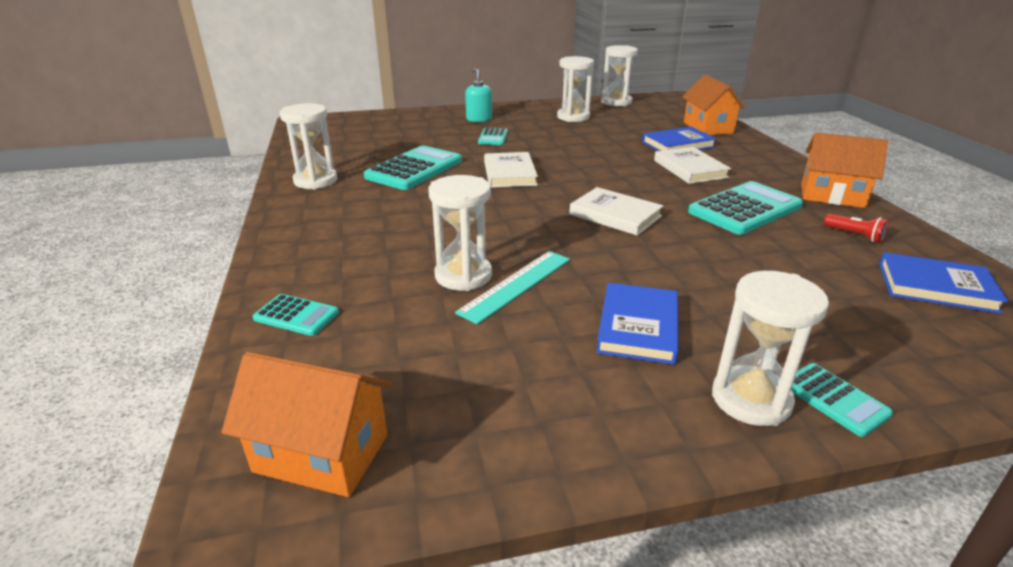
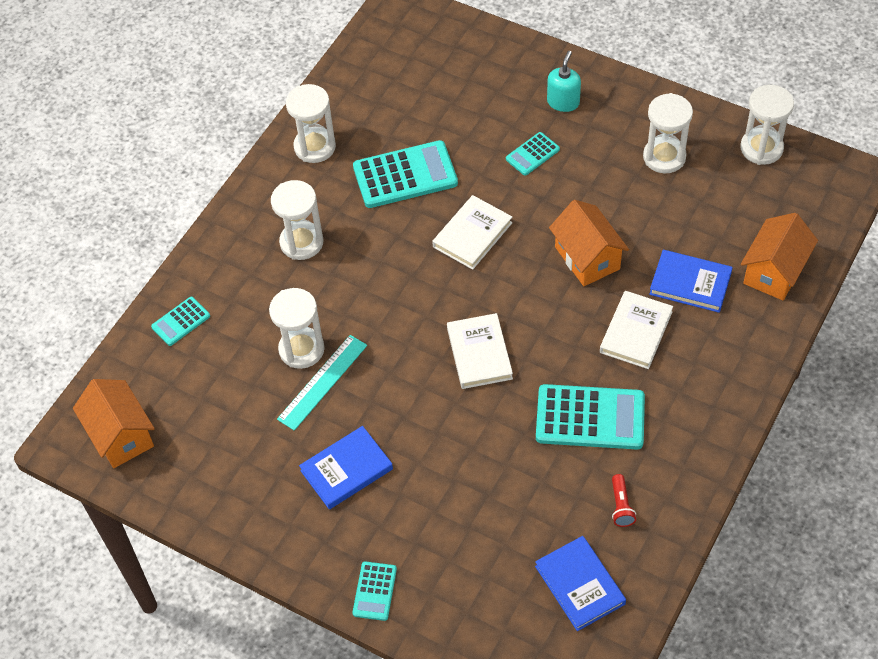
camera: 45 degrees right, 25 degrees up
(296, 316) = (181, 321): turquoise calculator -> turquoise calculator turned 75 degrees clockwise
(516, 285) = (322, 382): turquoise ruler -> turquoise ruler turned 45 degrees counterclockwise
(751, 399) = (334, 558): white hourglass -> white hourglass (301, 242)
(832, 195) = (695, 454): orange house -> orange house (587, 258)

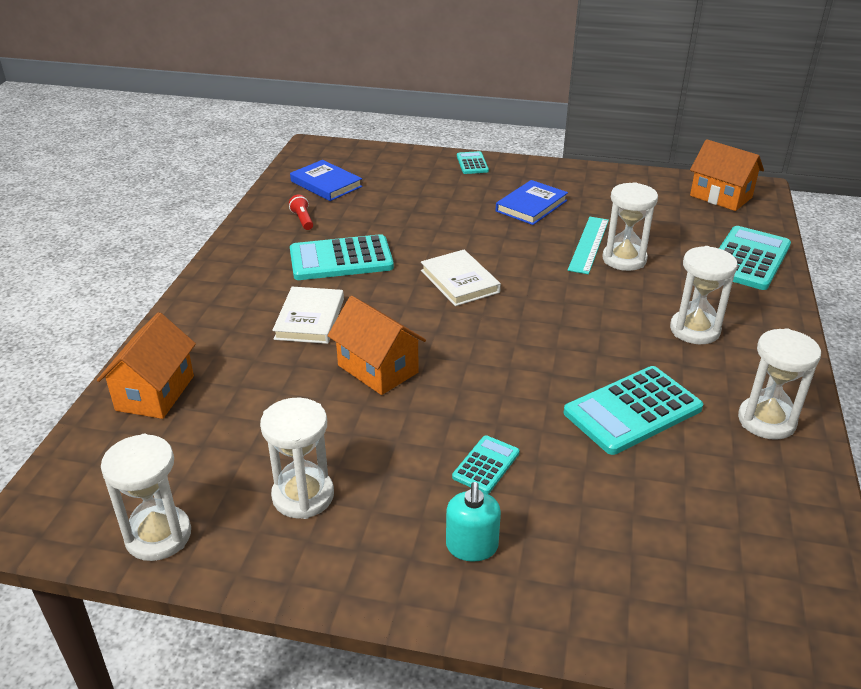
camera: 160 degrees right, 20 degrees down
(181, 321) = (748, 259): turquoise calculator -> turquoise calculator, size x1.93
(472, 235) = (517, 367): white book -> none
(690, 283) = (255, 366): blue book -> none

